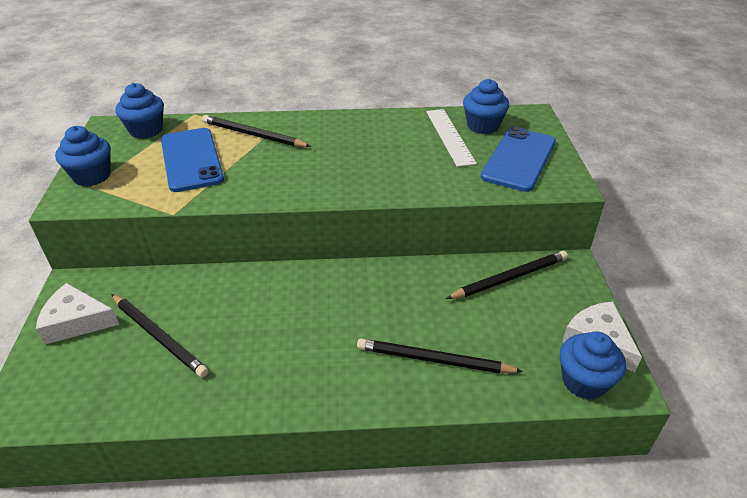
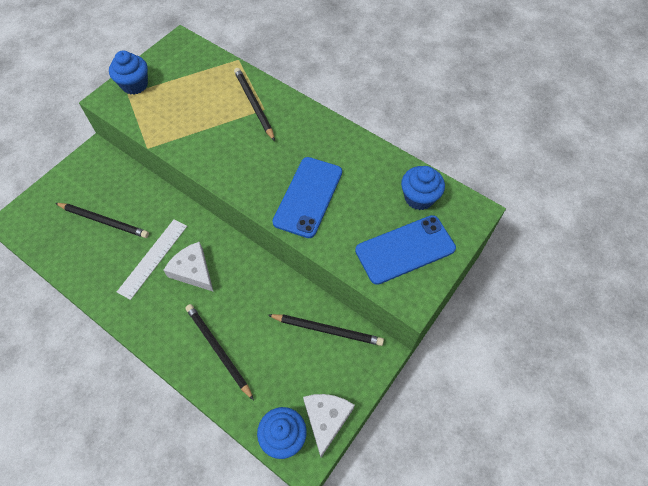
camera: 40 degrees right, 20 degrees up
(76, 321) = (77, 181): white cheese -> white cheese (193, 271)
(146, 130) = (197, 59): blue cupcake -> none
(159, 336) = (104, 221): black pencil -> black pencil turned 60 degrees counterclockwise
(191, 159) = (197, 105): blue phone -> blue phone (308, 197)
(449, 136) = (381, 192): white ruler -> white ruler (153, 258)

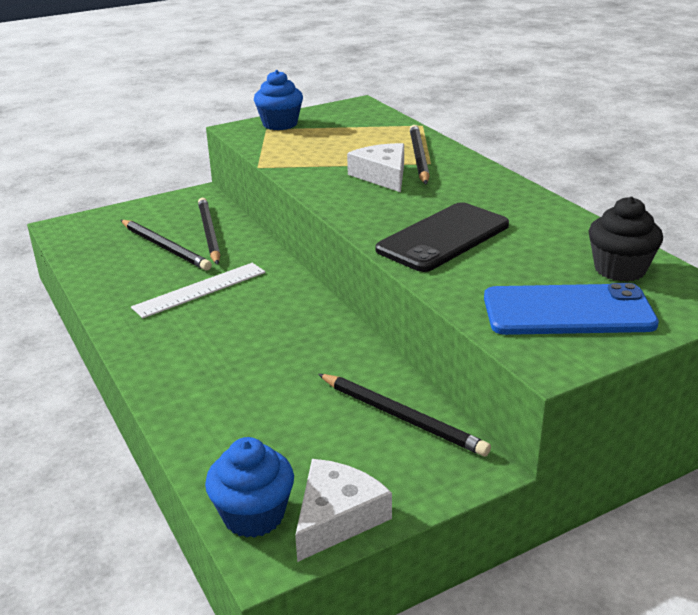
camera: 25 degrees right, 30 degrees down
(193, 271) = (243, 312): white cheese -> white cheese (382, 176)
(218, 350) = (222, 394): black pencil -> black pencil (209, 233)
(308, 197) = (443, 237): blue phone -> black phone
(419, 198) = (620, 269): blue cupcake -> black cupcake

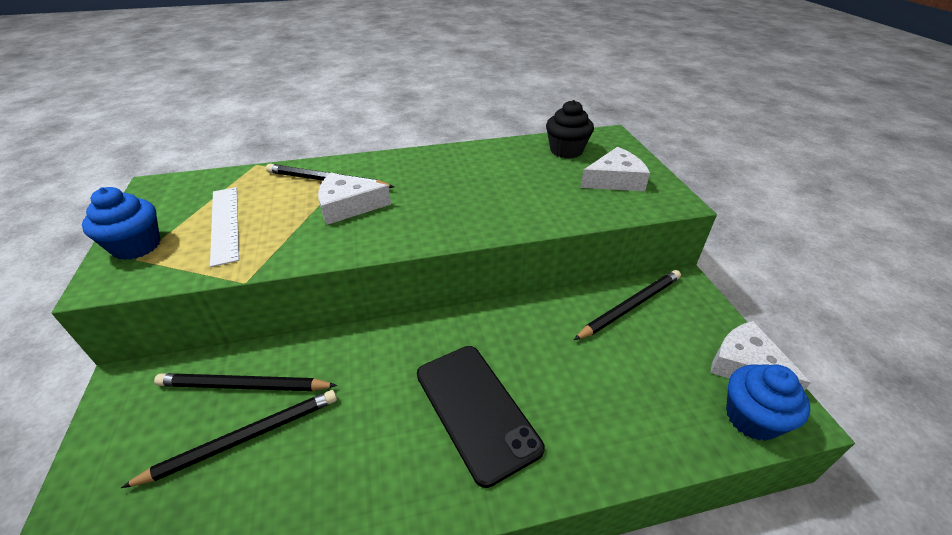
camera: 75 degrees left, 10 degrees up
(200, 289) = (374, 412): white ruler -> white ruler (224, 223)
(443, 237) = (489, 202): black phone -> black phone (476, 410)
(567, 311) = (615, 180): blue phone -> white cheese

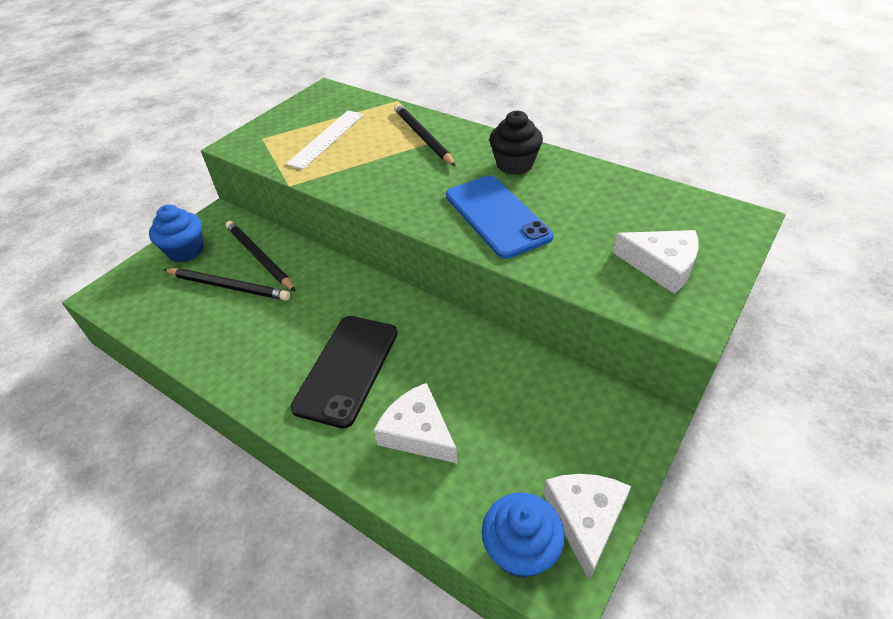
camera: 50 degrees right, 5 degrees up
(137, 246) = (271, 130): blue cupcake -> blue cupcake (186, 251)
(348, 206) = (408, 165): white cheese -> white cheese (418, 432)
(477, 205) = (497, 216): none -> blue phone
(566, 150) = (662, 210): black cupcake -> black cupcake (514, 164)
(630, 306) = (560, 394): black pencil -> none

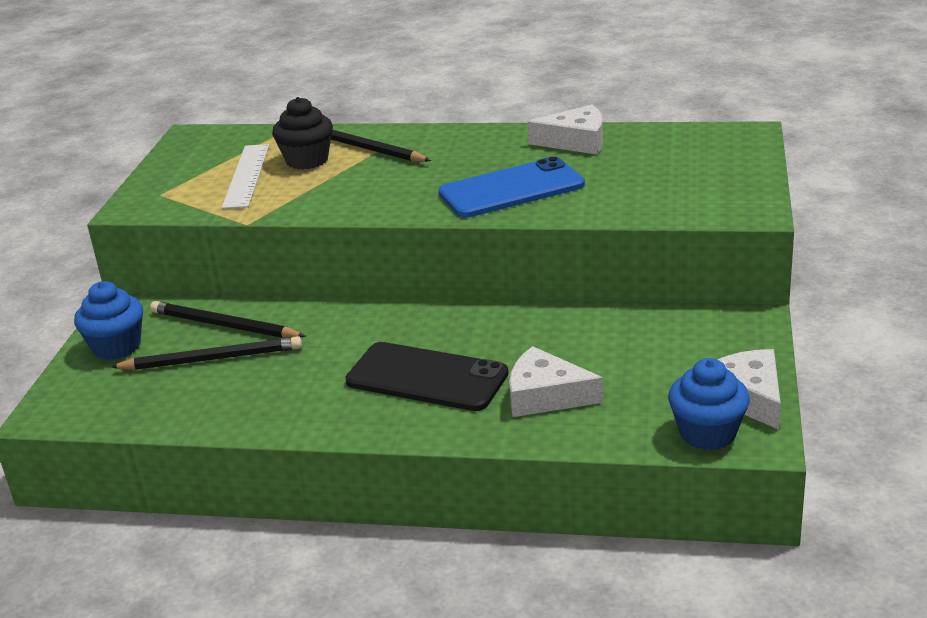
camera: 25 degrees left, 15 degrees down
(347, 369) = (427, 377): black phone -> black phone turned 60 degrees counterclockwise
(497, 216) = (511, 189): blue phone -> blue phone turned 60 degrees counterclockwise
(514, 164) = (491, 146): black cupcake -> black cupcake (307, 160)
(661, 265) = (700, 183): white cheese -> white cheese (576, 141)

